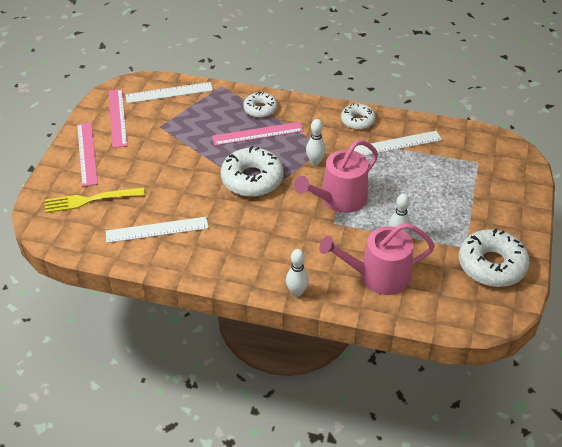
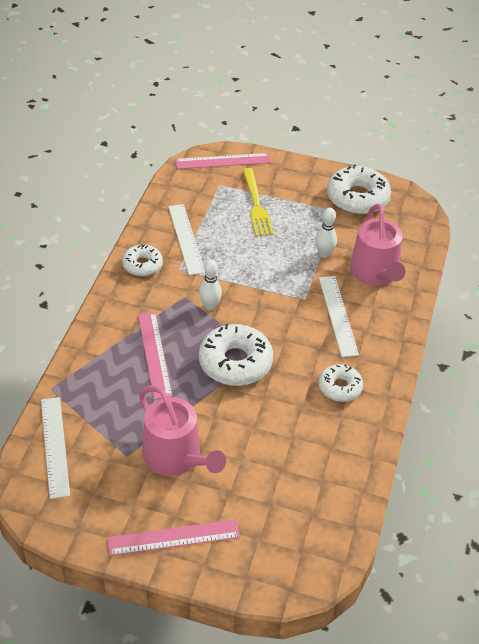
camera: 90 degrees left, 0 degrees up
(90, 200) = (266, 526): yellow fork -> yellow fork (256, 205)
(117, 117) = (100, 506): pink ruler -> pink ruler (223, 161)
(157, 230) = (317, 452): white ruler -> white ruler (338, 315)
(260, 109) = (107, 350): white donut -> white donut (340, 387)
(296, 292) = (401, 334): white bowling pin -> none
(339, 199) = (270, 291): pink watering can -> pink watering can (176, 457)

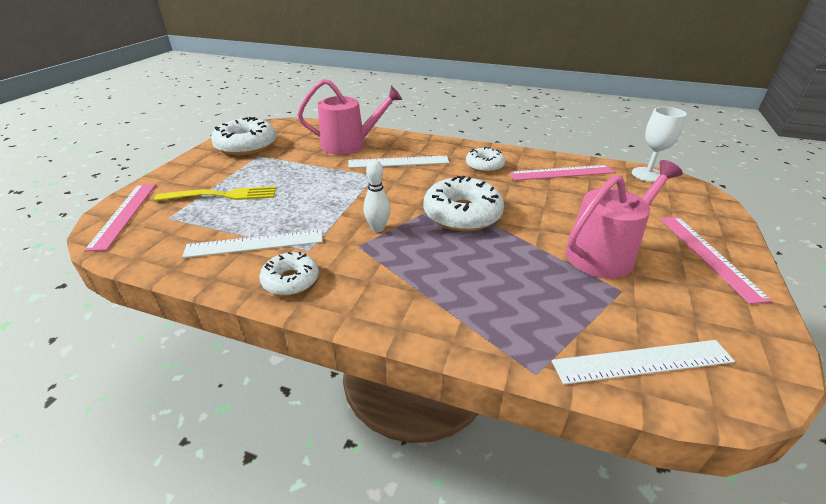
camera: 85 degrees left, 10 degrees down
(154, 354) = (456, 269): pink ruler -> pink ruler (561, 173)
(324, 254) = (316, 164): white bowling pin -> none
(338, 543) = (647, 174): none -> white goblet

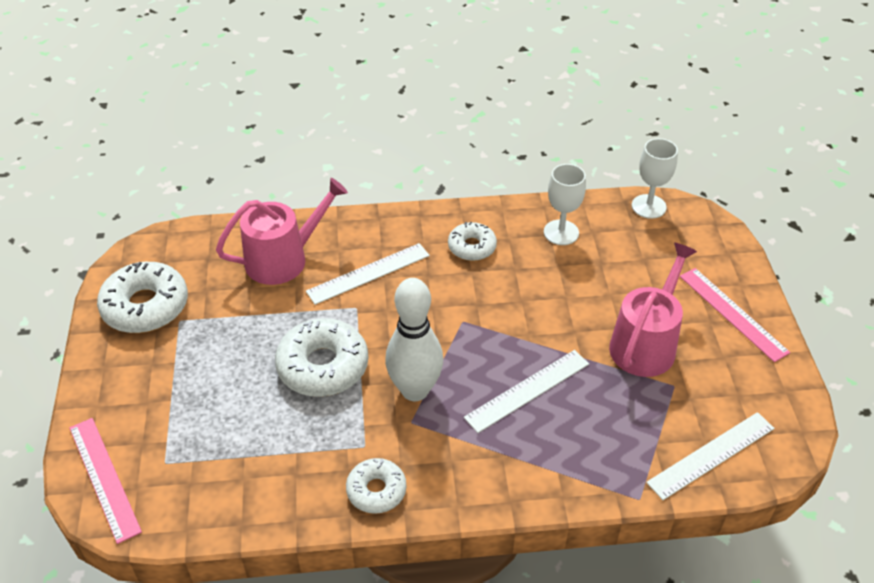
camera: 25 degrees left, 10 degrees up
(223, 195) = (198, 405): yellow fork -> none
(255, 244) = (301, 460): white ruler -> white ruler (527, 390)
(378, 228) = (415, 390): white bowling pin -> white bowling pin, size x1.87
(462, 214) = (489, 338): white donut -> white donut (323, 366)
(561, 173) = (561, 232): pink ruler -> white goblet

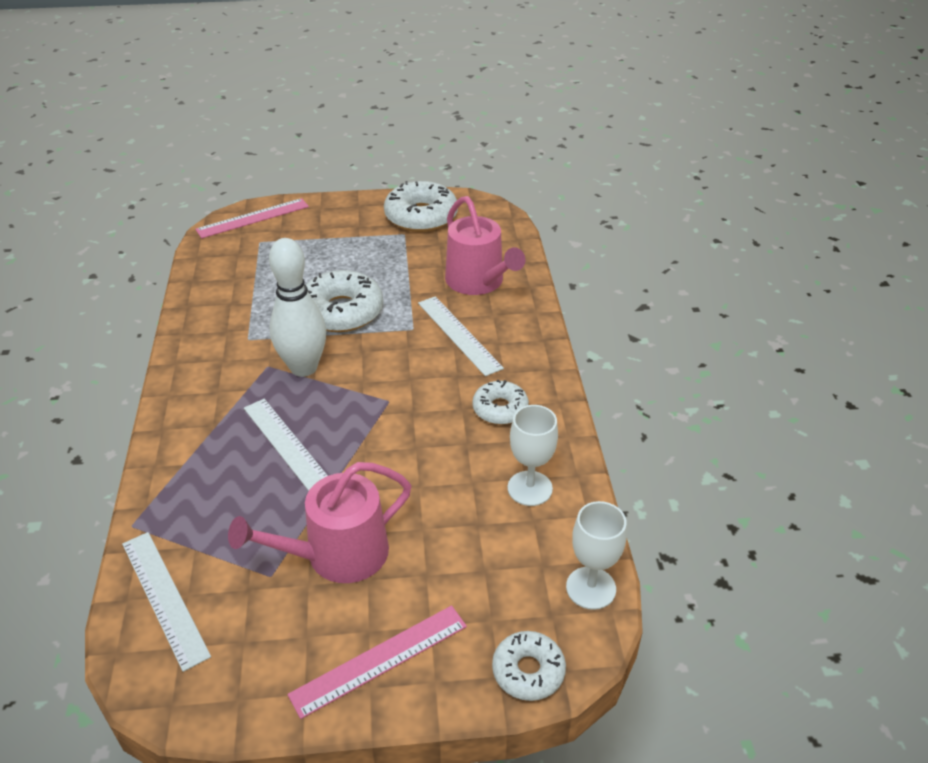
camera: 90 degrees right, 5 degrees down
(376, 490) = (200, 347): white donut -> white donut (528, 671)
(645, 344) = (338, 555): pink watering can -> pink watering can turned 120 degrees clockwise

